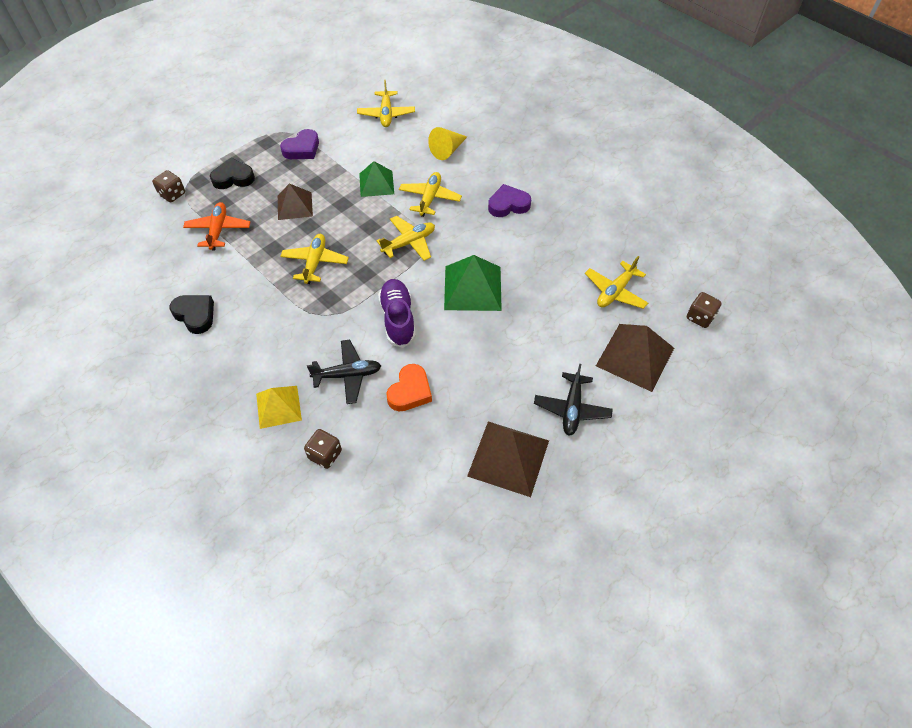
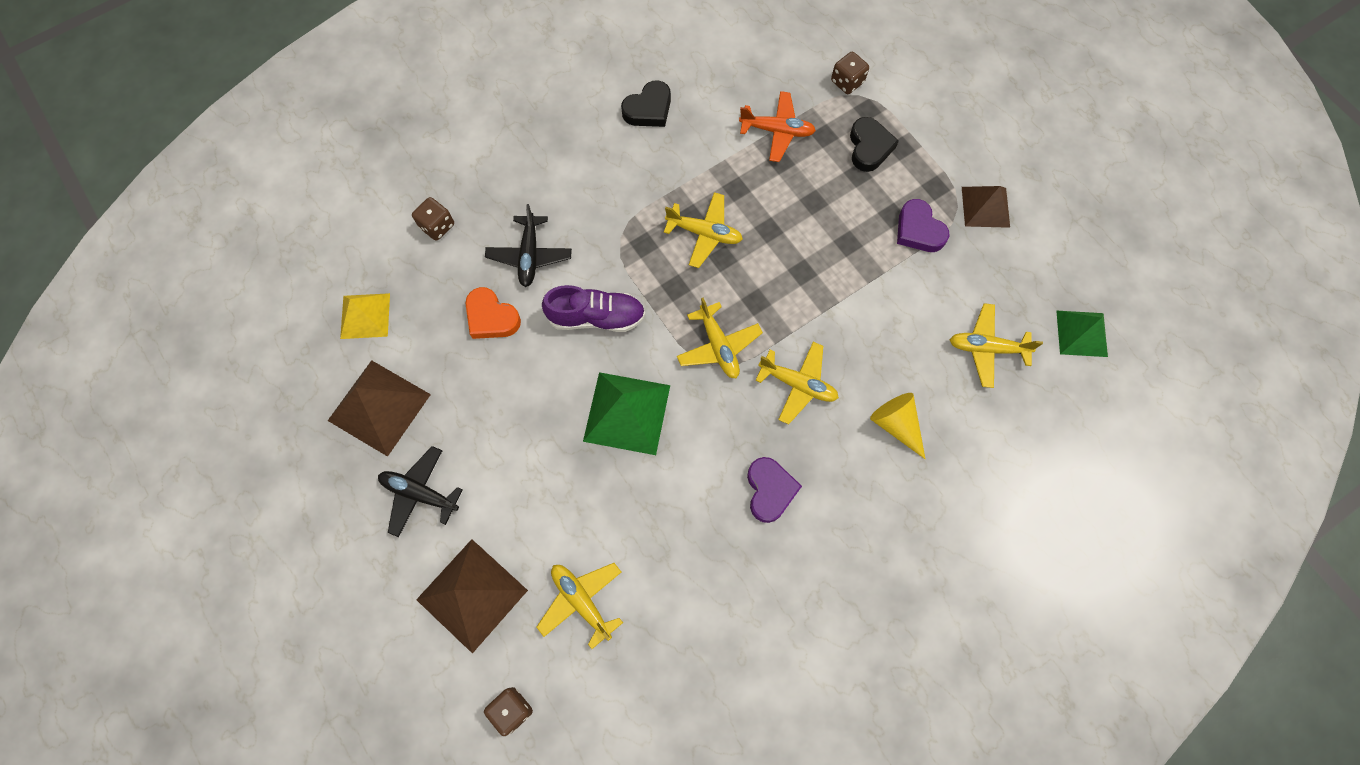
camera: 100 degrees right, 15 degrees up
(278, 406) = (507, 186): yellow pyramid -> yellow pyramid (365, 316)
(295, 205) = (807, 216): brown pyramid -> brown pyramid (985, 207)
(376, 183) = (836, 318): green pyramid -> green pyramid (1081, 333)

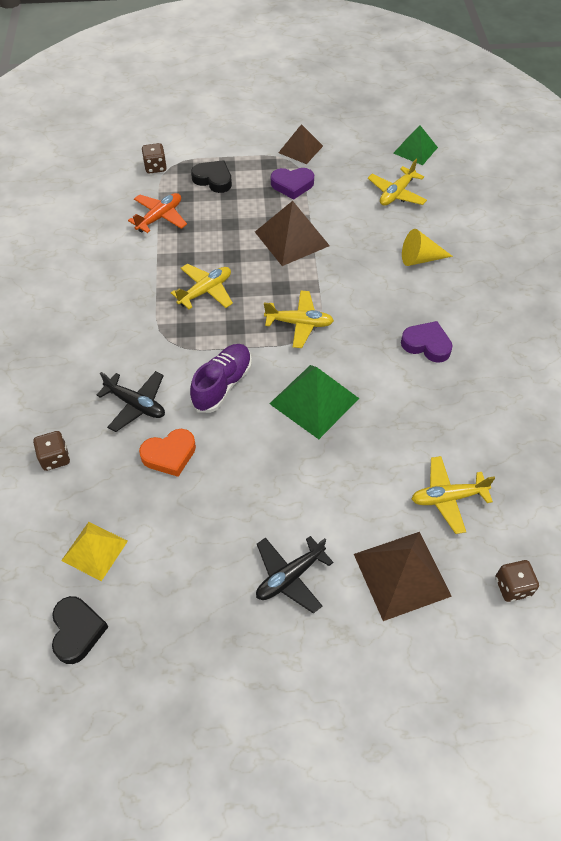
camera: 60 degrees left, 15 degrees down
(379, 407) = (190, 576): brown pyramid -> brown pyramid (292, 238)
(648, 109) = (77, 277): black heart -> black heart (77, 631)
(798, 384) = (358, 294): yellow plane -> none

